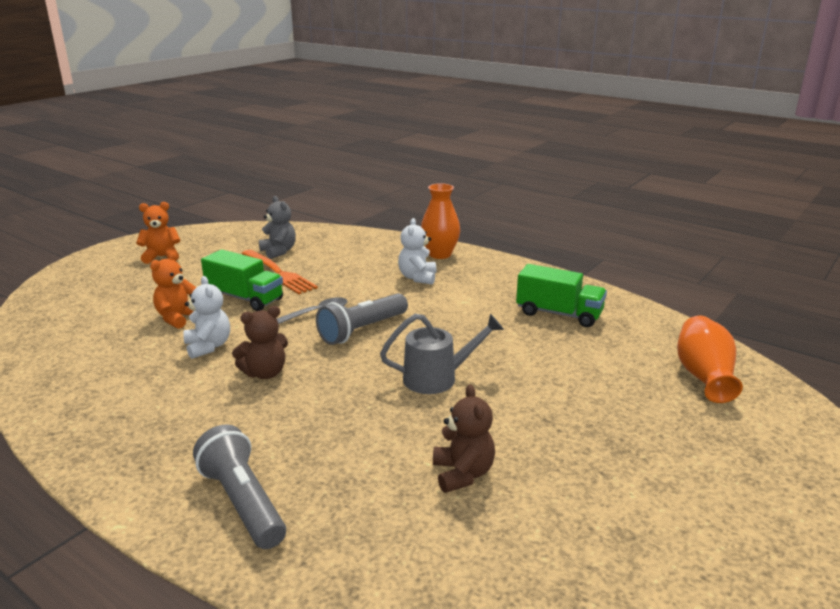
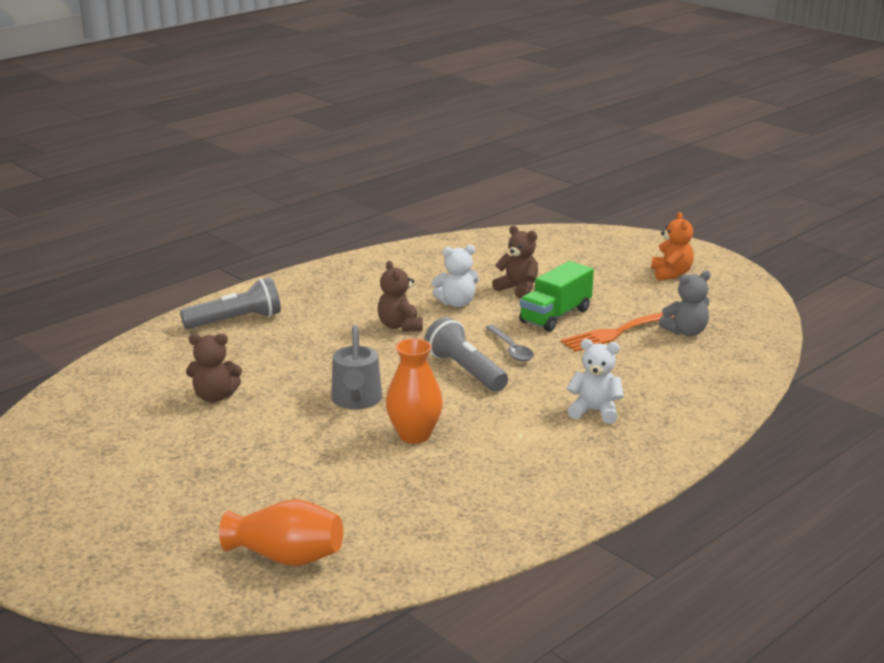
camera: 100 degrees right, 0 degrees up
(178, 318) = (518, 289): orange teddy bear -> brown teddy bear
(440, 254) = (673, 434): orange vase -> orange vase (414, 435)
(559, 314) = (469, 492): green truck -> none

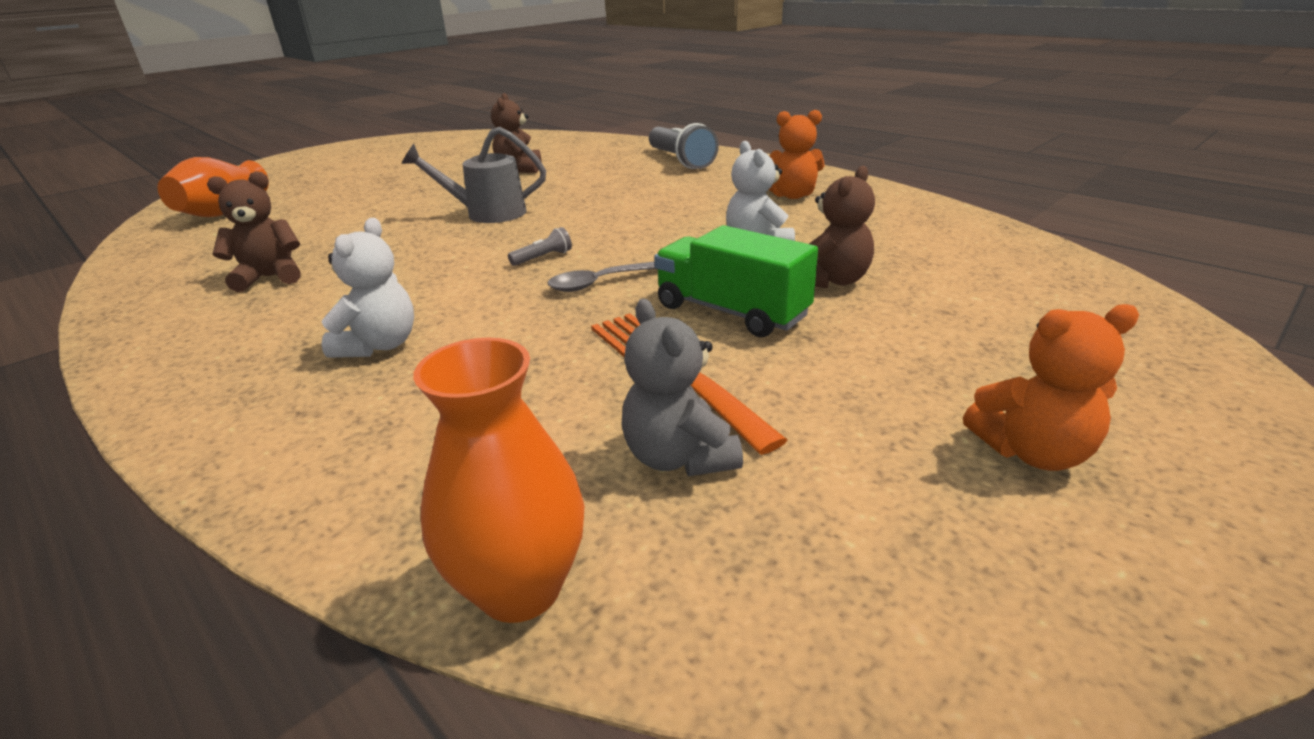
camera: 90 degrees right, 5 degrees up
(362, 285) = (792, 195): none -> orange teddy bear
(400, 326) = (676, 219): brown teddy bear -> brown teddy bear (270, 277)
(414, 435) = (394, 241): orange vase -> orange vase (520, 588)
(466, 371) = (543, 258): grey flashlight -> grey flashlight, size x0.44

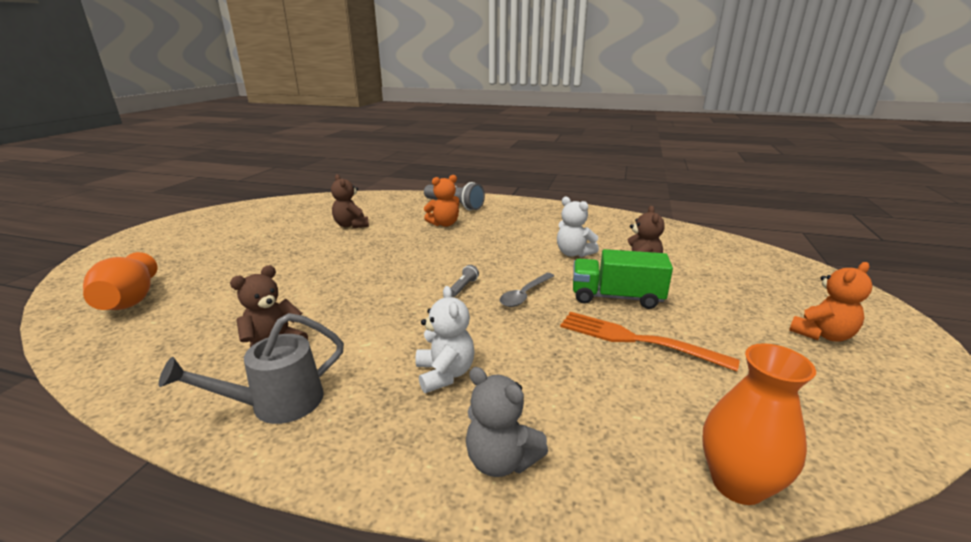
camera: 30 degrees left, 5 degrees down
(487, 214) = (377, 263): grey watering can -> grey watering can (276, 404)
(679, 457) = (705, 386): grey teddy bear -> grey teddy bear (501, 460)
(792, 195) = (550, 220): orange teddy bear -> orange teddy bear (444, 224)

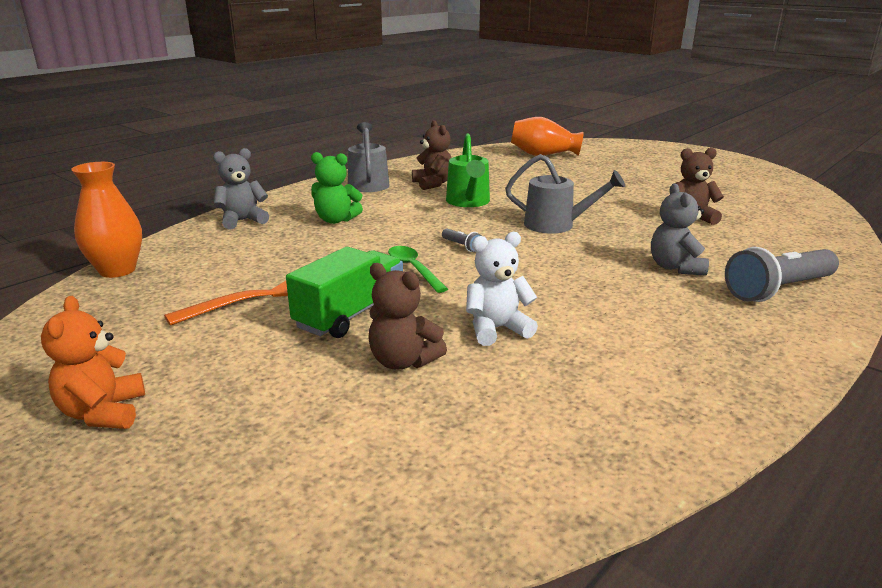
camera: 115 degrees right, 0 degrees up
(343, 308) = (468, 202): none -> green watering can
(390, 261) = (557, 225): none -> grey watering can
(444, 224) = (675, 267): orange teddy bear -> grey teddy bear
(445, 374) = (336, 220): white teddy bear -> green teddy bear
(525, 295) = (414, 269): grey spoon -> green spoon

